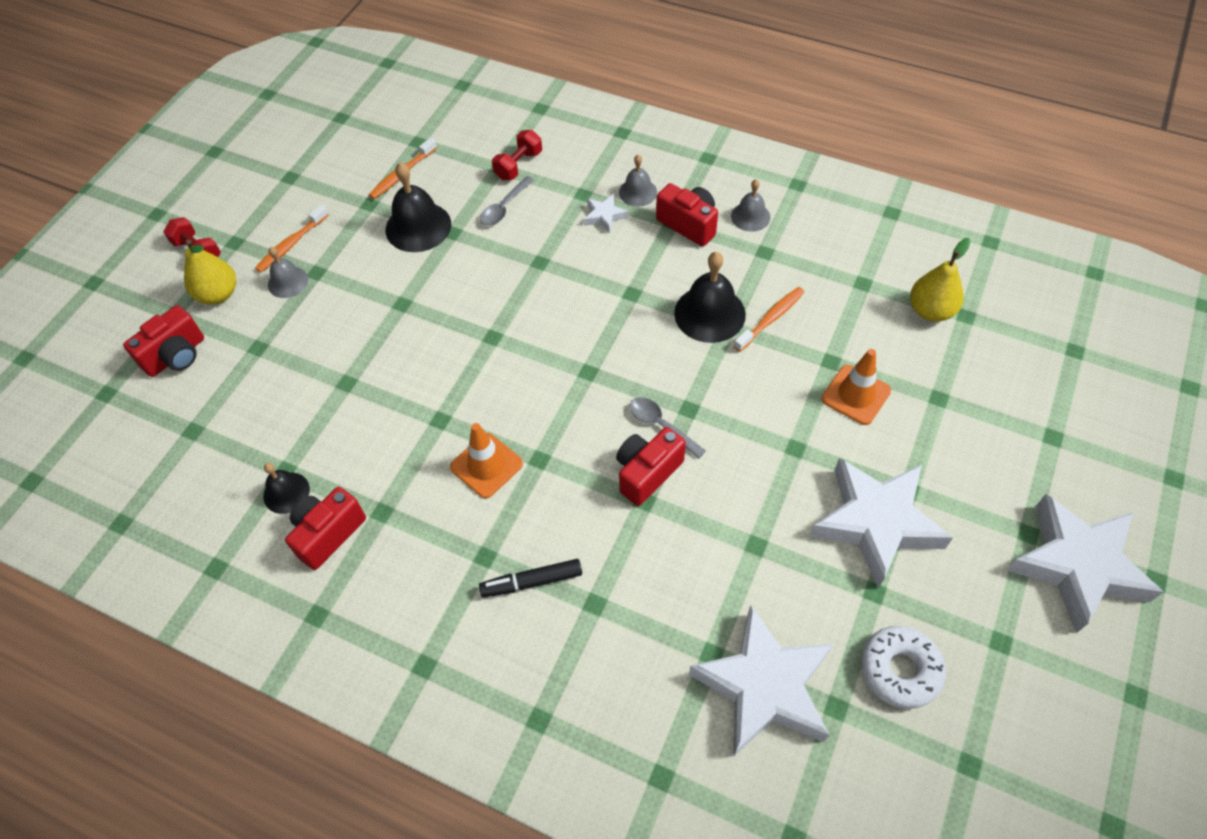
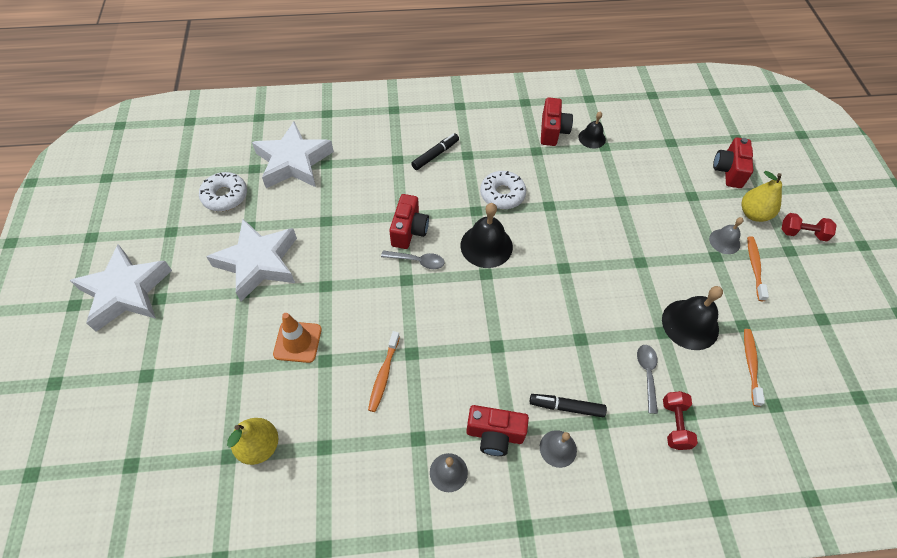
camera: 145 degrees right, 0 degrees up
(486, 465) = (502, 194): orange traffic cone -> white donut
(604, 216) = (566, 407): white star -> black marker
(709, 313) = (431, 357): black bell -> black bell (486, 246)

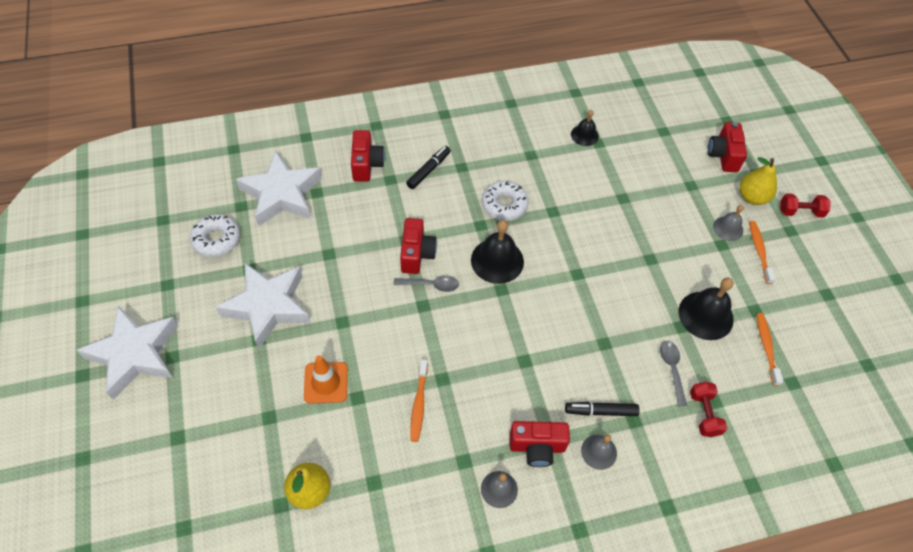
camera: 10 degrees left, 0 degrees up
(552, 131) = (544, 132): red camera -> red camera (366, 164)

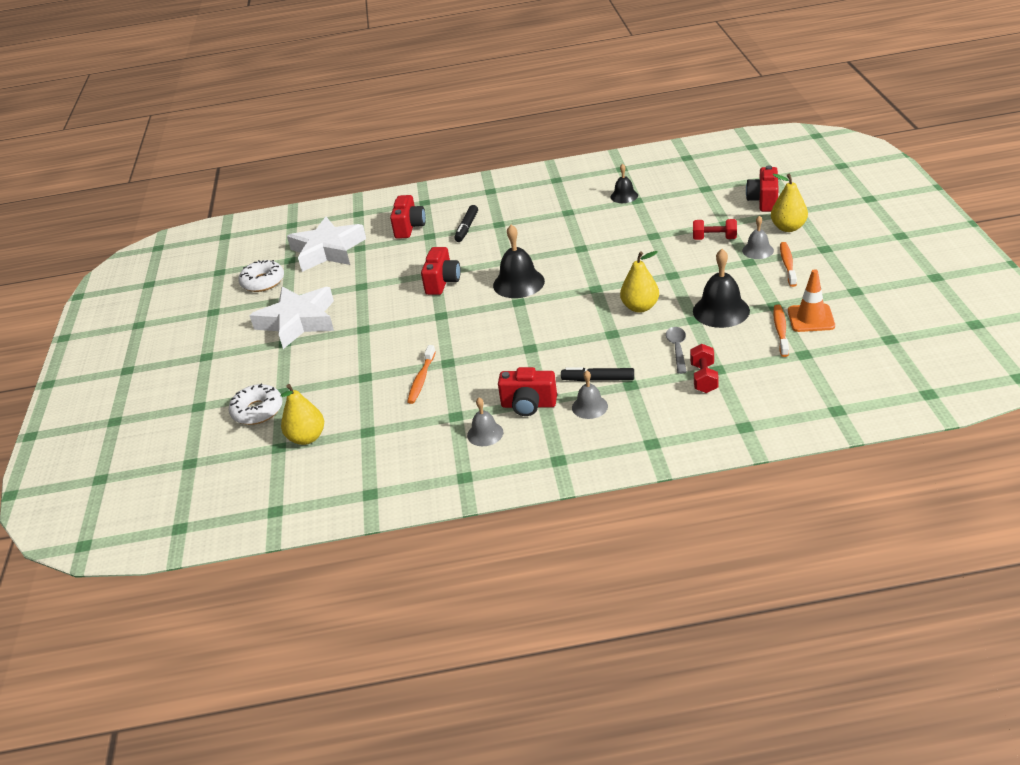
camera: 15 degrees right, 20 degrees down
(135, 354) = (174, 356): white star -> none
(326, 382) = (338, 368): orange traffic cone -> orange traffic cone (811, 318)
(428, 170) = (467, 228): black marker -> black marker turned 150 degrees clockwise
(431, 285) = (451, 301): grey spoon -> none
(504, 205) = (534, 246): white donut -> white donut (257, 411)
(626, 305) = (640, 307): none -> yellow pear
(800, 212) = (838, 235): red dumbbell -> red dumbbell (714, 239)

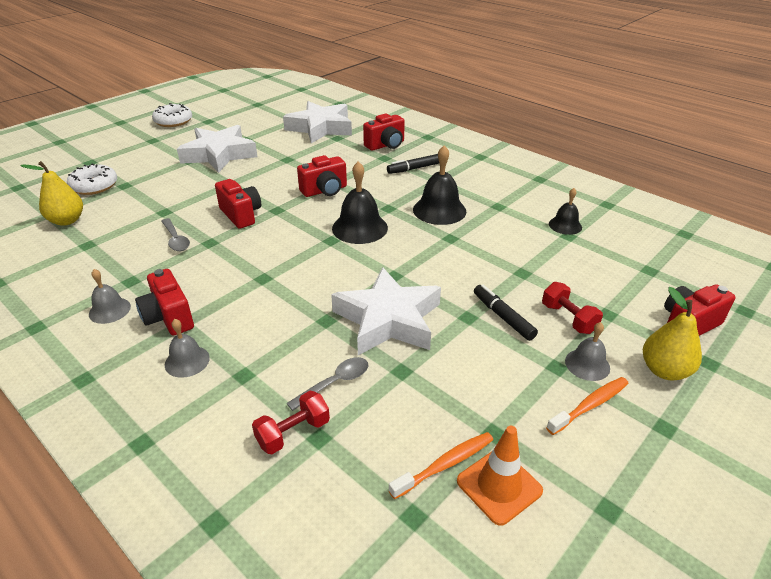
camera: 45 degrees right, 0 degrees up
(263, 282) = (258, 122): white donut -> white donut (173, 121)
(421, 379) = (176, 240): orange toothbrush -> grey spoon
(425, 336) = (241, 215): none -> red camera
(598, 379) = (238, 346): black marker -> black marker (503, 317)
(640, 307) = (388, 319): yellow pear -> white star
(721, 311) = (438, 387): black bell -> black bell (439, 210)

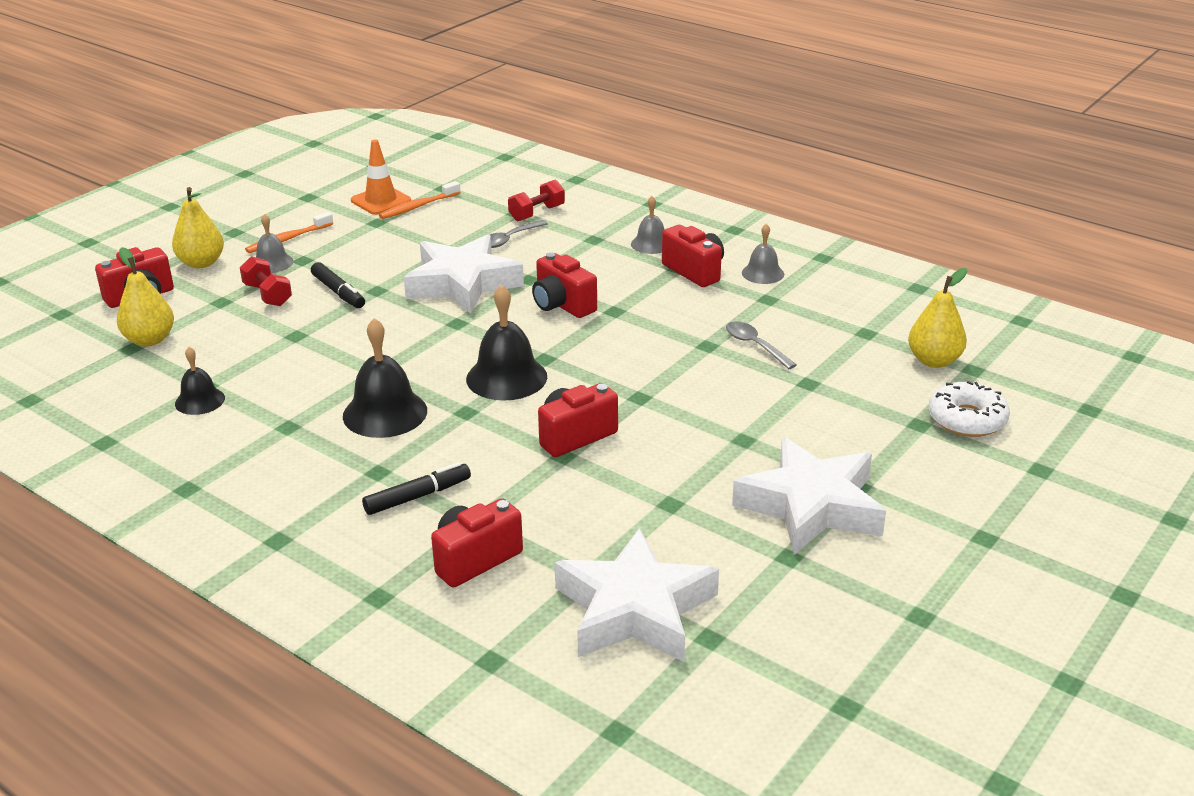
camera: 175 degrees right, 5 degrees down
(173, 121) = (1003, 608): white donut -> none
(241, 215) = (689, 385): red camera -> red camera (562, 305)
(640, 276) = (150, 340): none -> yellow pear

